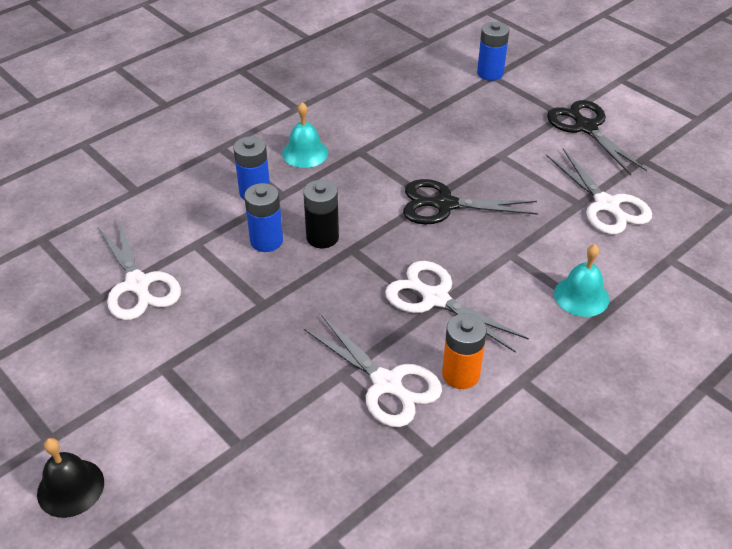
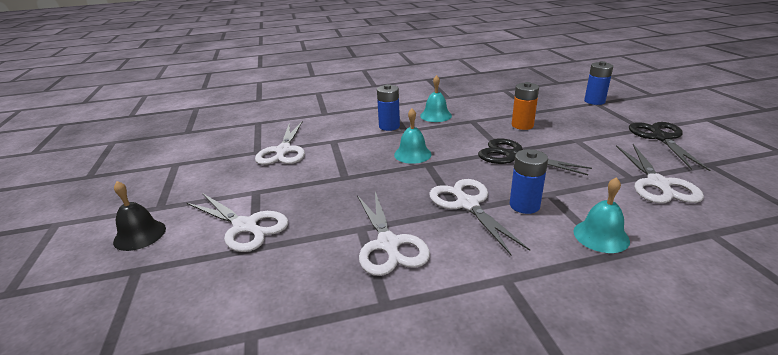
camera: 30 degrees right, 15 degrees down
(201, 423) = (245, 226): none -> white scissors
(266, 241) = (375, 148): blue battery -> blue battery (524, 205)
(322, 237) = (412, 154): black battery -> turquoise bell
(460, 374) = (452, 257): orange battery -> orange battery (522, 125)

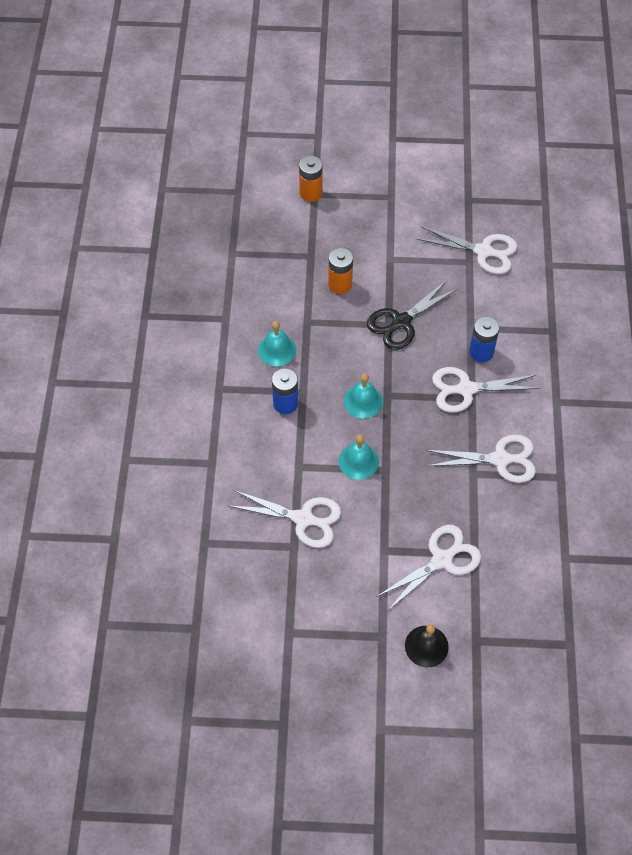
camera: 75 degrees left, 30 degrees up
(594, 101) = (310, 193): blue battery -> orange battery
(601, 236) = (532, 326): turquoise bell -> turquoise bell (358, 461)
(661, 138) = (414, 197): black scissors -> none

